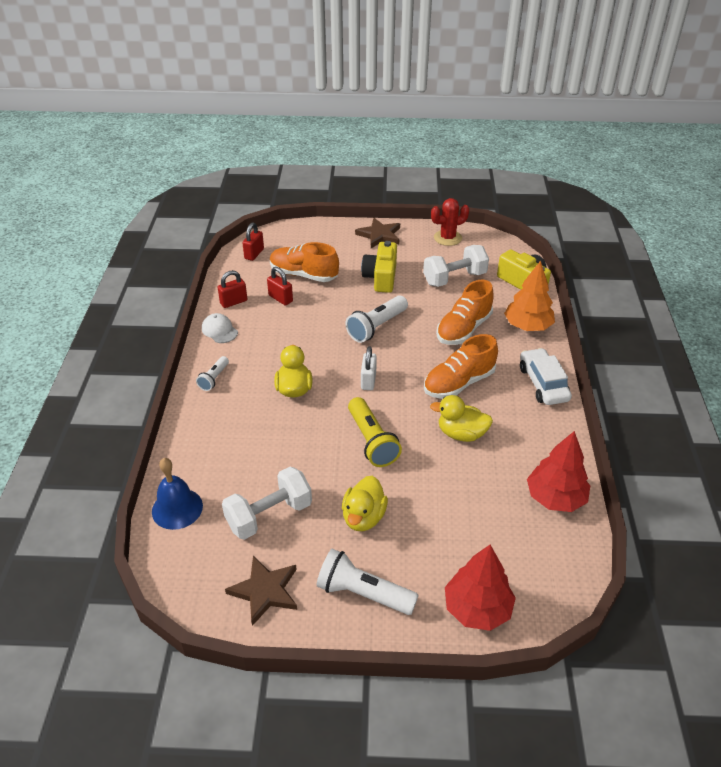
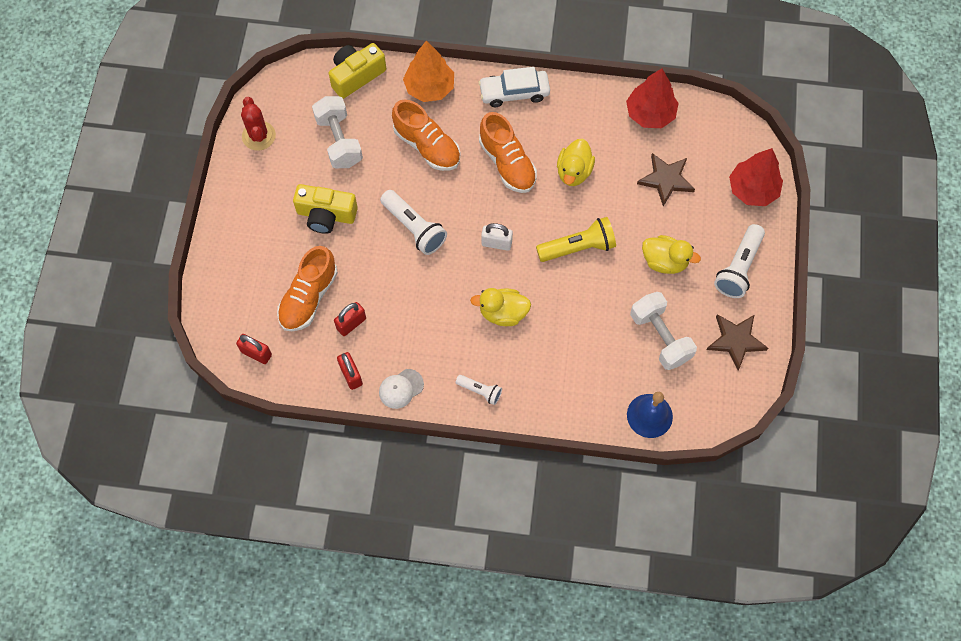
camera: 85 degrees left, 25 degrees up
(379, 235) = (240, 208): brown star -> brown star (666, 180)

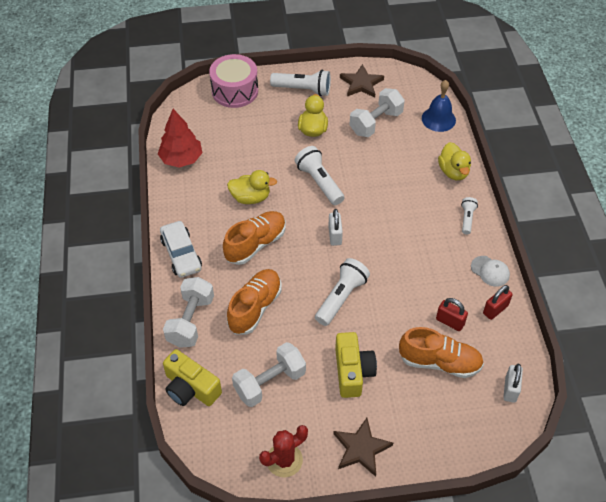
camera: 105 degrees left, 15 degrees down
(256, 353) = (510, 389): red padlock -> white padlock
(429, 87) = (191, 321): orange tree -> white dumbbell
(503, 313) = (395, 218): yellow duck -> yellow duck (453, 172)
(578, 247) = (319, 182): yellow flashlight -> white flashlight
(666, 180) = (241, 140): brown star -> brown star (361, 448)
(752, 189) = (235, 91): red tree -> pink drum

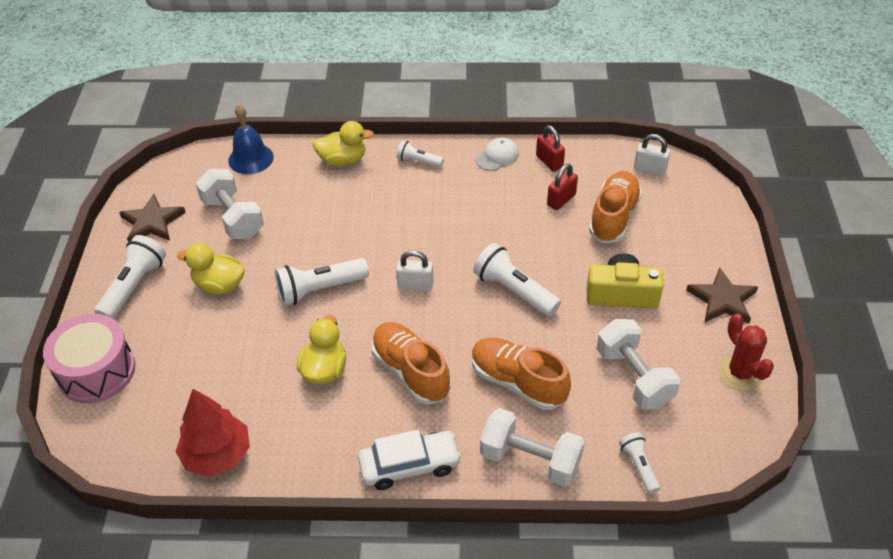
camera: 80 degrees left, 5 degrees down
(190, 388) = (639, 466): yellow camera -> white flashlight

